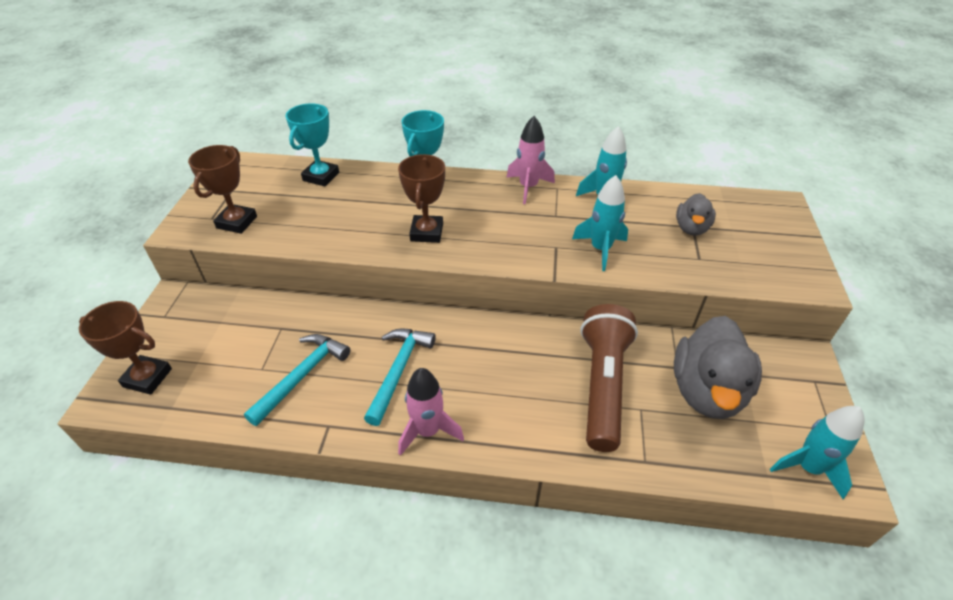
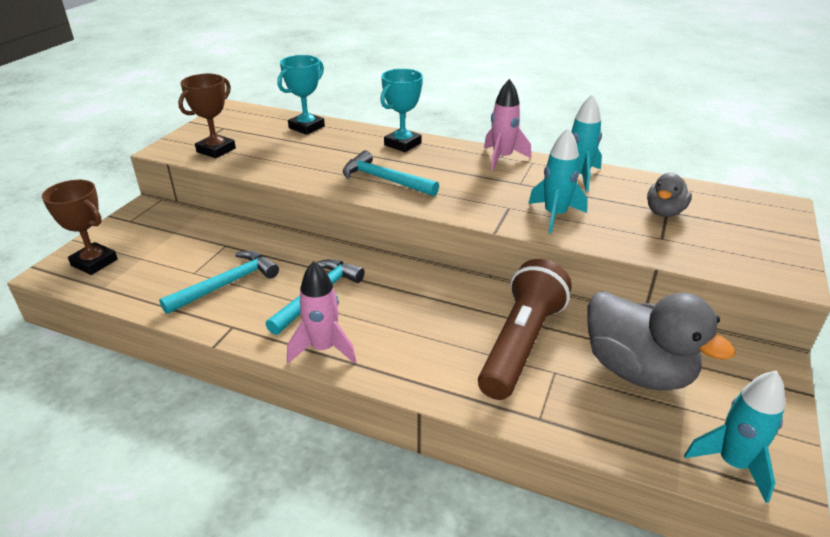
camera: 15 degrees right, 10 degrees down
(427, 232) = (384, 179): brown trophy -> turquoise hammer
(707, 391) = (637, 370): grey duck -> grey duck turned 75 degrees counterclockwise

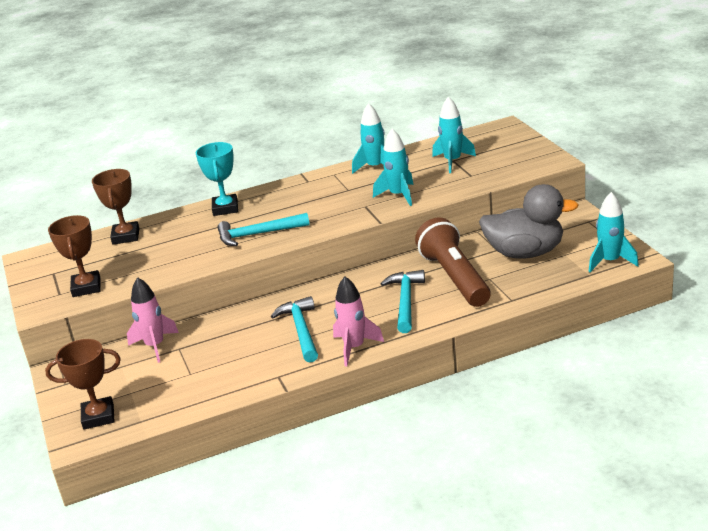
camera: 40 degrees left, 5 degrees down
(227, 284) = (228, 363): turquoise hammer -> turquoise hammer (405, 301)
(306, 127) = (126, 236): turquoise trophy -> brown trophy
(502, 158) = (310, 181): pink rocket -> pink rocket (155, 346)
(664, 212) = (452, 161): grey duck -> turquoise rocket

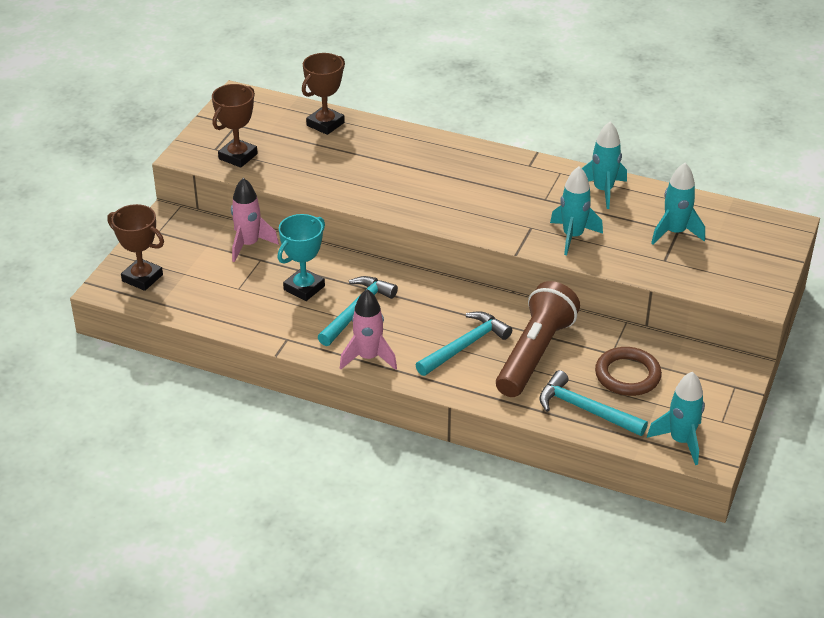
camera: 40 degrees right, 10 degrees up
(225, 208) = (429, 148): turquoise trophy -> turquoise trophy (304, 288)
(257, 234) = (413, 194): turquoise hammer -> turquoise hammer (585, 409)
(525, 253) = (627, 375): grey duck -> brown ring

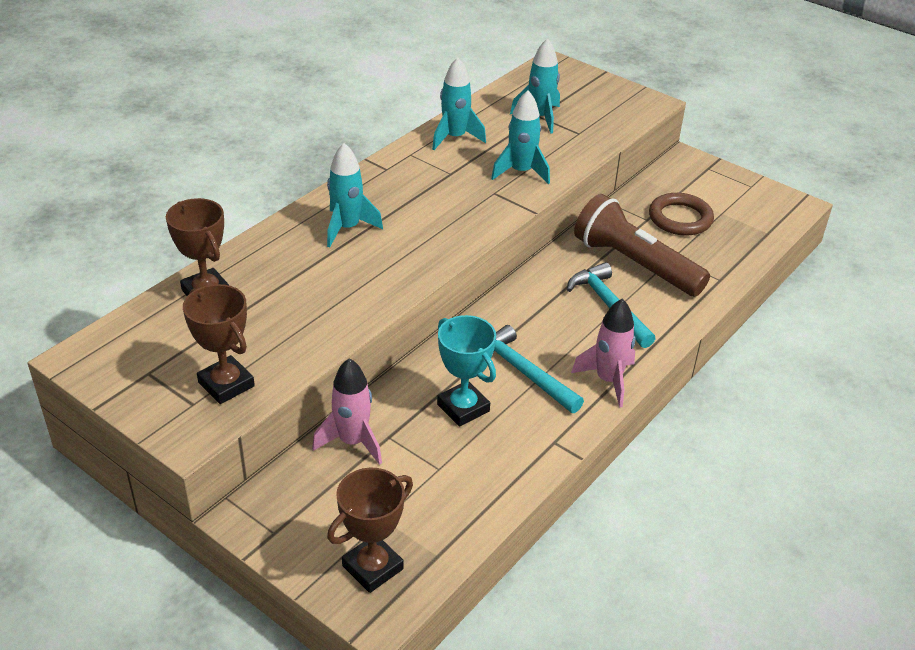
camera: 75 degrees left, 0 degrees up
(585, 409) = (722, 254): turquoise hammer -> none
(681, 441) = (773, 213): turquoise rocket -> turquoise rocket (347, 228)

